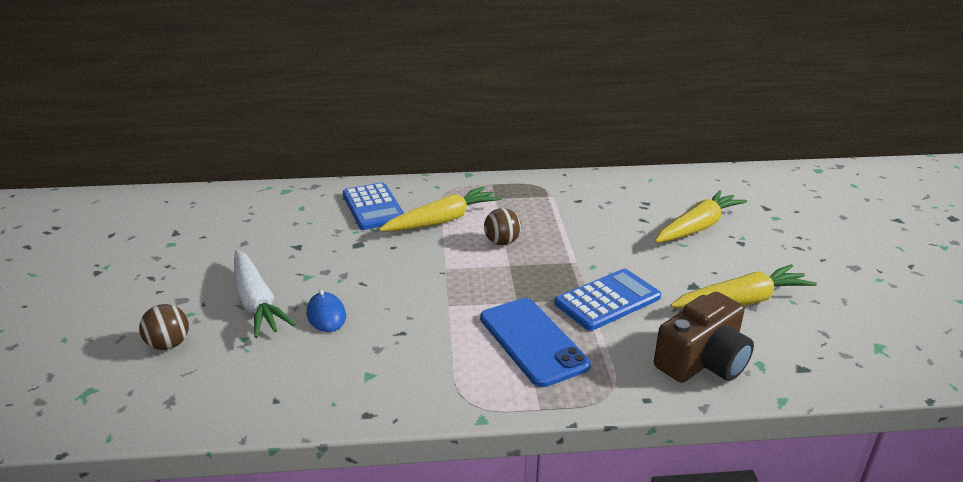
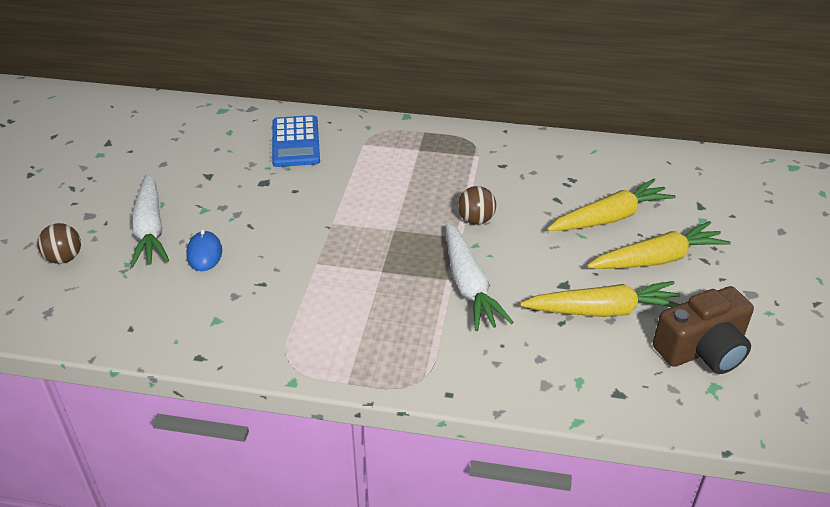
camera: 15 degrees right, 10 degrees up
(442, 220) = (354, 168): yellow carrot -> yellow carrot (657, 259)
(502, 242) = (400, 203): brown ball -> brown ball (476, 220)
(532, 341) = (375, 315): blue phone -> none
(607, 300) = (469, 285): blue calculator -> white carrot
(702, 361) = (524, 367): brown camera -> brown camera (702, 349)

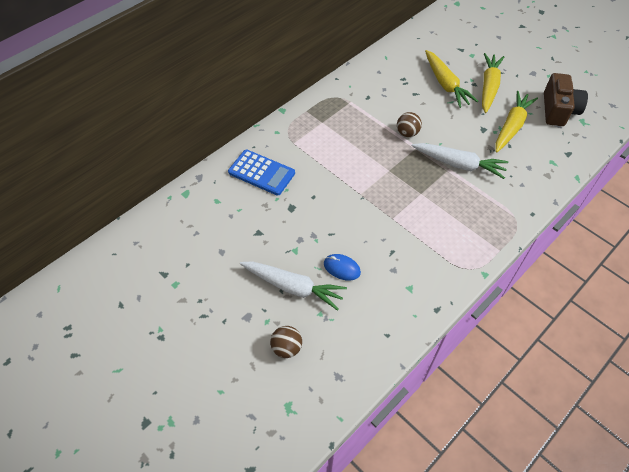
camera: 55 degrees left, 15 degrees up
(609, 218) = (445, 84): yellow carrot -> yellow carrot turned 150 degrees clockwise

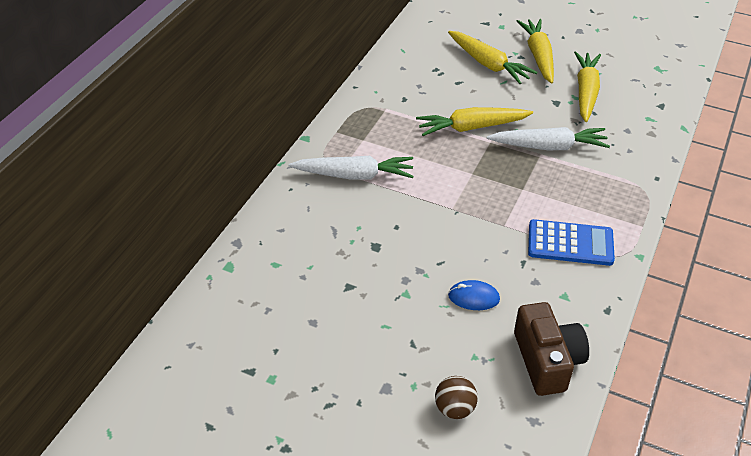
camera: 20 degrees left, 10 degrees down
(261, 173) = (317, 216): blue calculator -> blue calculator (570, 243)
(293, 287) = (425, 336): white carrot -> white carrot (354, 175)
(407, 133) = (472, 127): brown ball -> yellow carrot
(558, 110) = (627, 63): brown camera -> brown camera (547, 360)

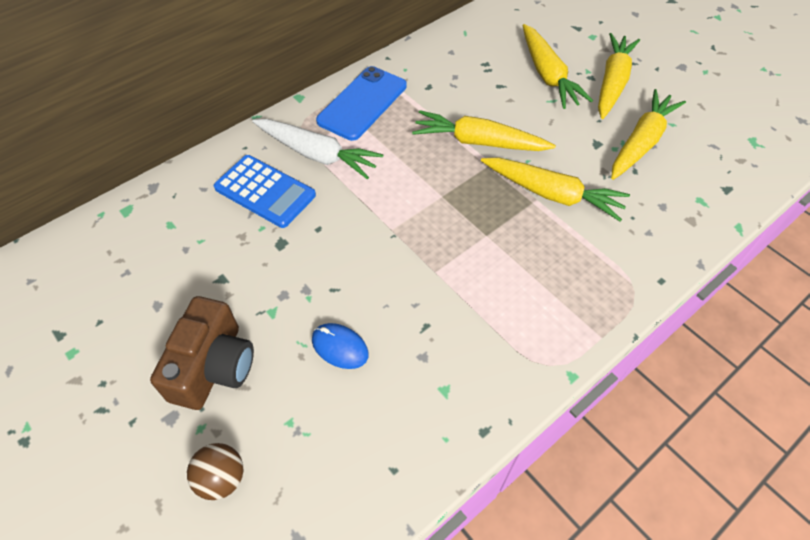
camera: 25 degrees right, 10 degrees up
(361, 127) = (362, 103): none -> blue phone
(547, 360) = (366, 465): brown camera -> brown camera (213, 366)
(548, 146) = (552, 194): white carrot -> yellow carrot
(570, 243) = (496, 324): blue calculator -> blue calculator (265, 192)

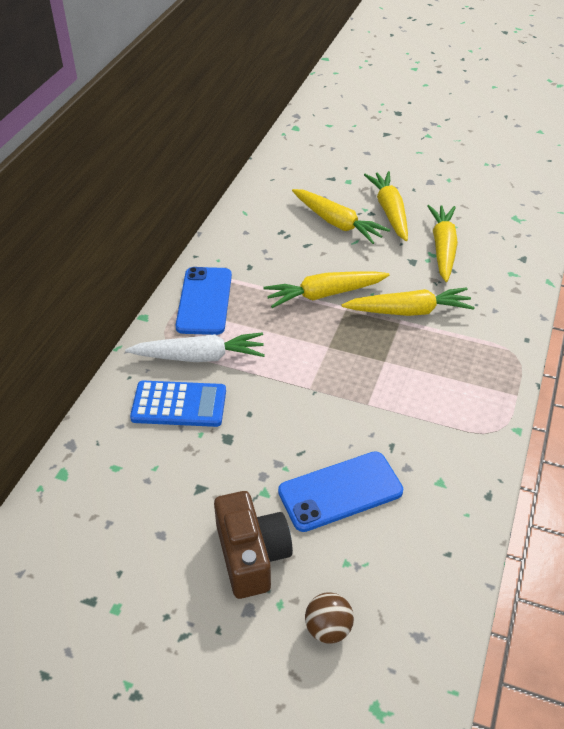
camera: 30 degrees left, 10 degrees down
(340, 347) = (340, 491): blue mouse -> blue phone

